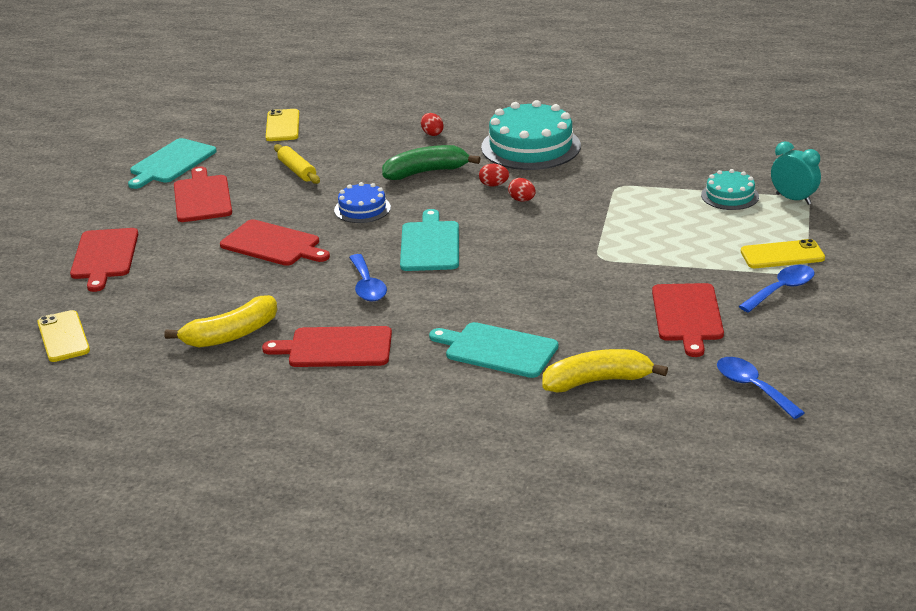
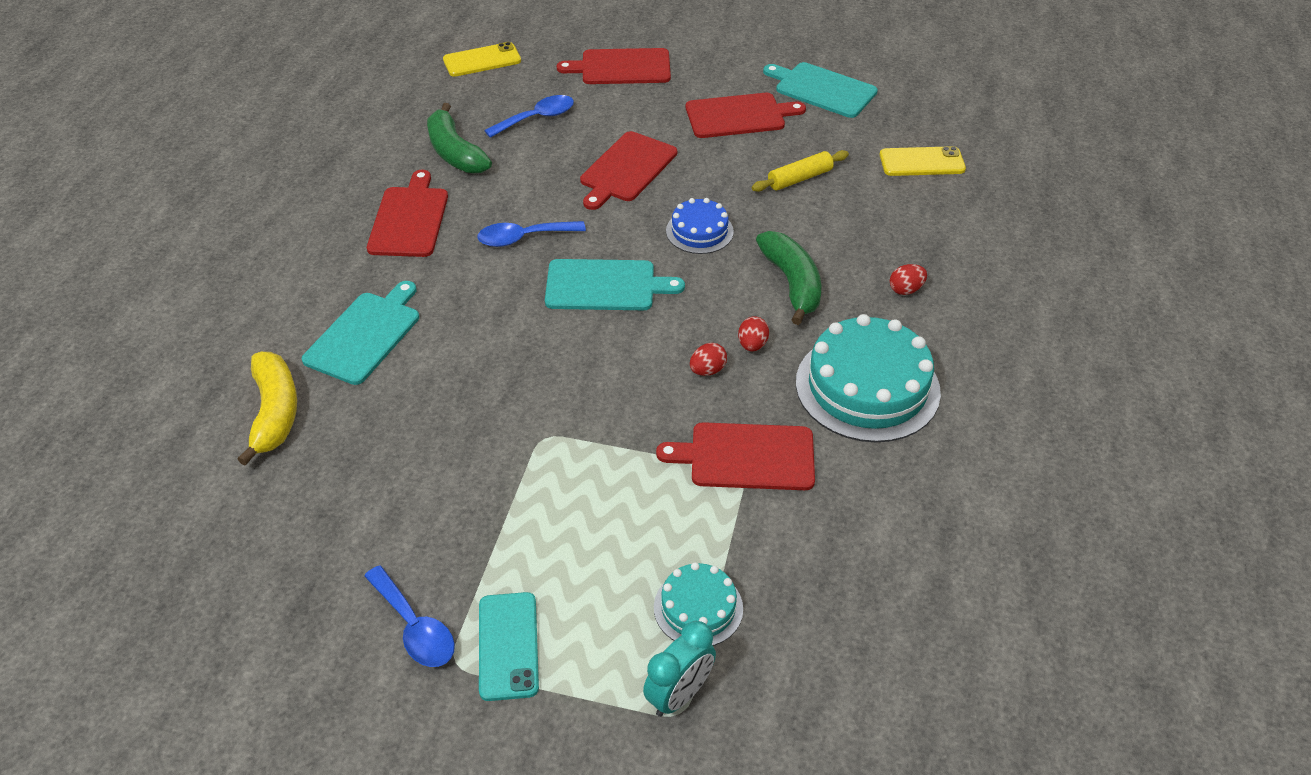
camera: 90 degrees right, 15 degrees up
(231, 335) = (455, 152): yellow banana -> green banana
(687, 315) = (382, 511): red cutting board -> red cutting board (746, 457)
(752, 387) = (205, 555): blue spoon -> blue spoon (537, 118)
(782, 255) = (508, 646): yellow phone -> turquoise phone

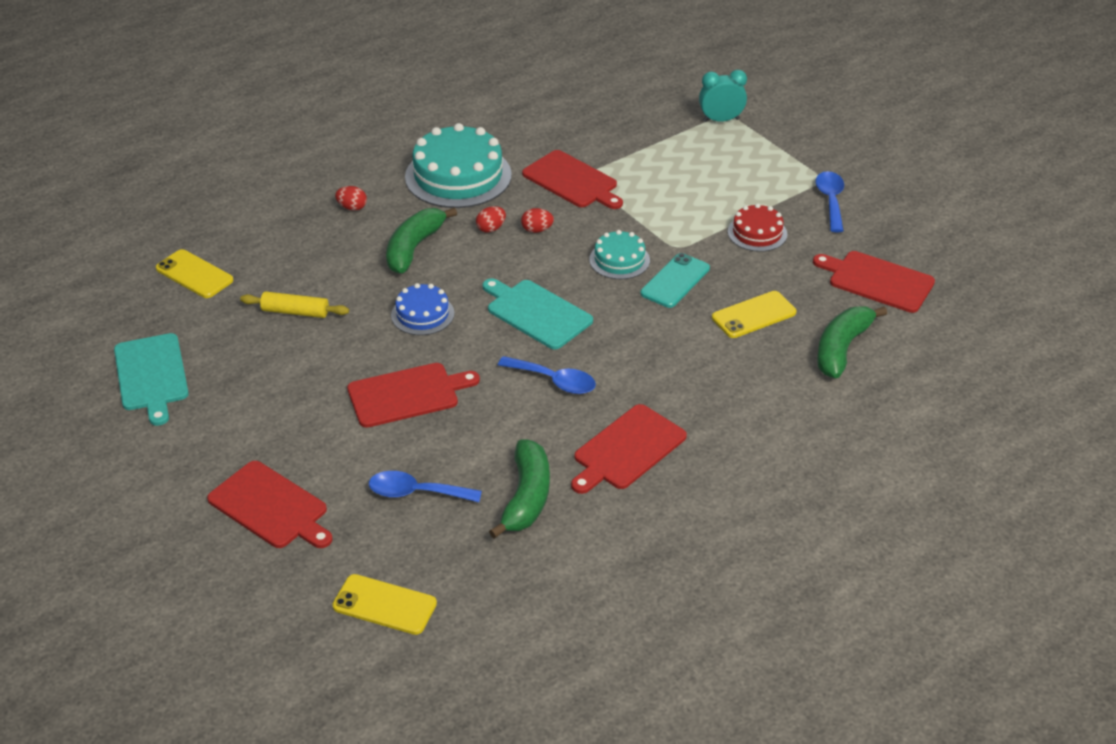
camera: 140 degrees left, 5 degrees down
(274, 413) = (842, 348): yellow banana -> green banana
(365, 335) = (740, 369): turquoise cutting board -> none
(394, 400) = (753, 315): none -> yellow phone
(470, 512) = (757, 233): none -> red cake
(508, 646) = (787, 172): turquoise phone -> turquoise phone (675, 281)
(698, 608) = (676, 141): turquoise cake -> turquoise cake (619, 260)
(739, 116) = (253, 391): red cutting board -> red cutting board (877, 281)

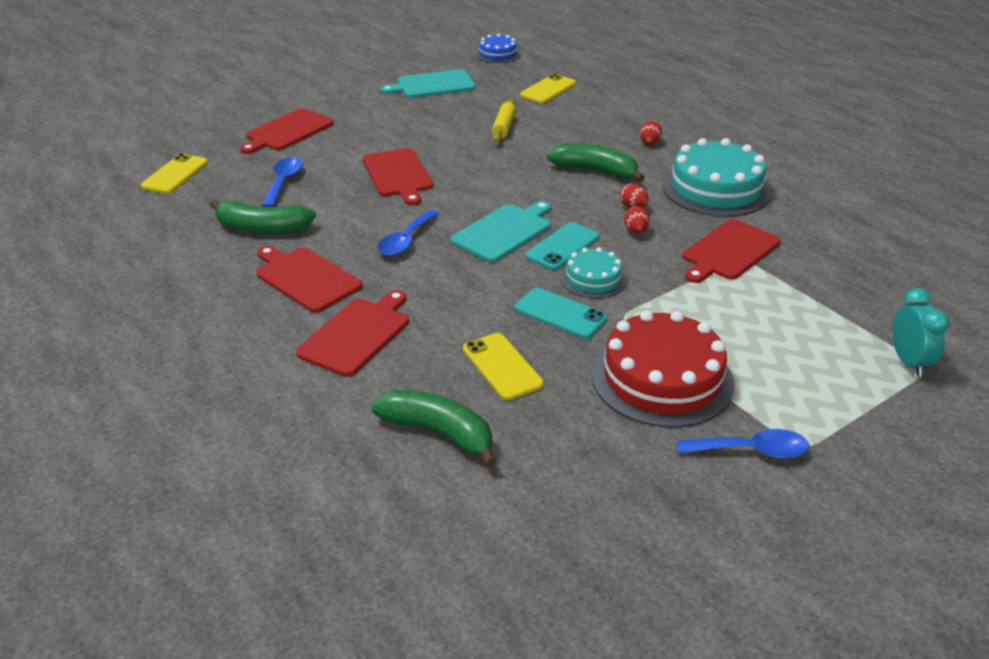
camera: 90 degrees right, 5 degrees down
(422, 314) = (501, 178): blue cake -> blue cake (498, 54)
(565, 276) = (562, 247): none -> turquoise phone
(757, 233) = (662, 379): red cake -> red cake, size x1.87
(877, 281) = (575, 479): red cutting board -> red cutting board (357, 334)

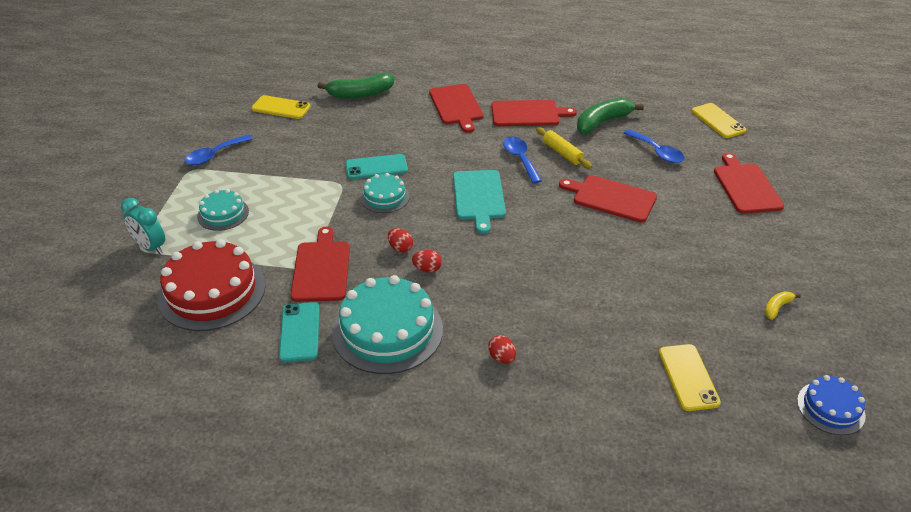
camera: 135 degrees right, 5 degrees up
(432, 85) = (777, 307): turquoise cutting board -> yellow banana
(502, 366) = (370, 129): yellow phone -> yellow phone (281, 108)
(504, 127) = (633, 293): yellow rolling pin -> yellow rolling pin (562, 153)
(562, 247) = (430, 208): turquoise phone -> turquoise phone (300, 332)
(595, 171) = (497, 289): green banana -> none
(662, 379) = (286, 164): red cake -> red cake (212, 292)
(795, 356) = (223, 214): none -> turquoise cake

